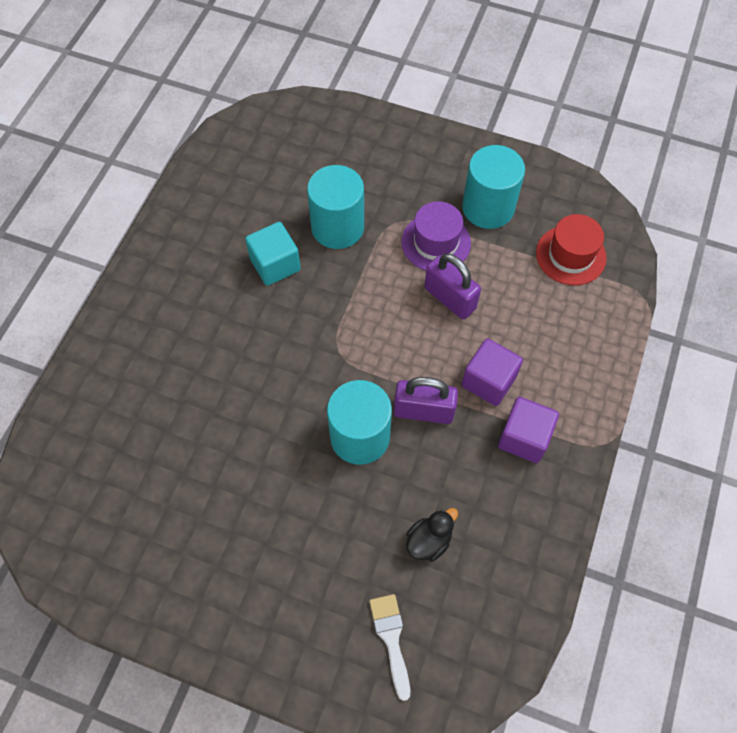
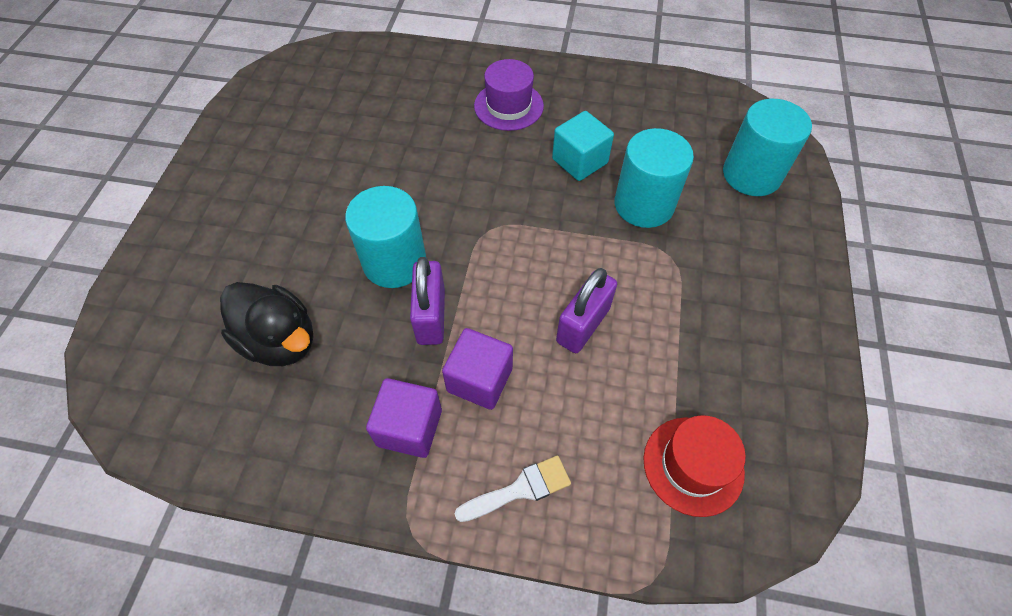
camera: 80 degrees right, 5 degrees down
(391, 639) = (179, 320): white brush -> white brush (519, 489)
(429, 541) = (280, 340): black duck -> black duck, size x1.72
(436, 242) = (657, 301): purple hat -> purple hat (508, 106)
(488, 207) = (731, 353): turquoise cylinder -> turquoise cylinder (751, 175)

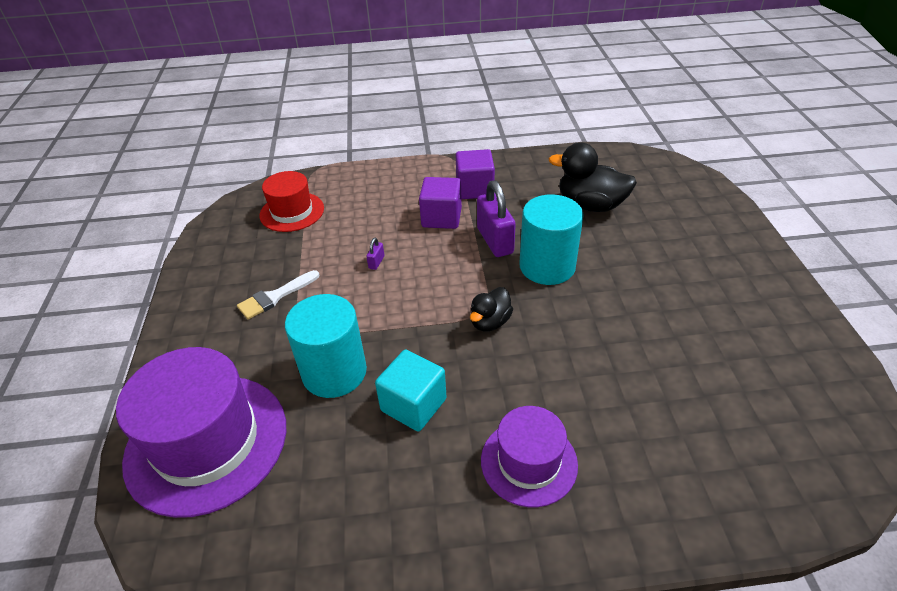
camera: 165 degrees right, 15 degrees down
(486, 214) = (490, 322): none -> black duck
(519, 489) = (397, 181): white brush -> white brush (275, 296)
(583, 325) = (376, 262): purple padlock -> purple padlock, size x0.42
(751, 175) = (207, 442): turquoise cylinder -> purple hat

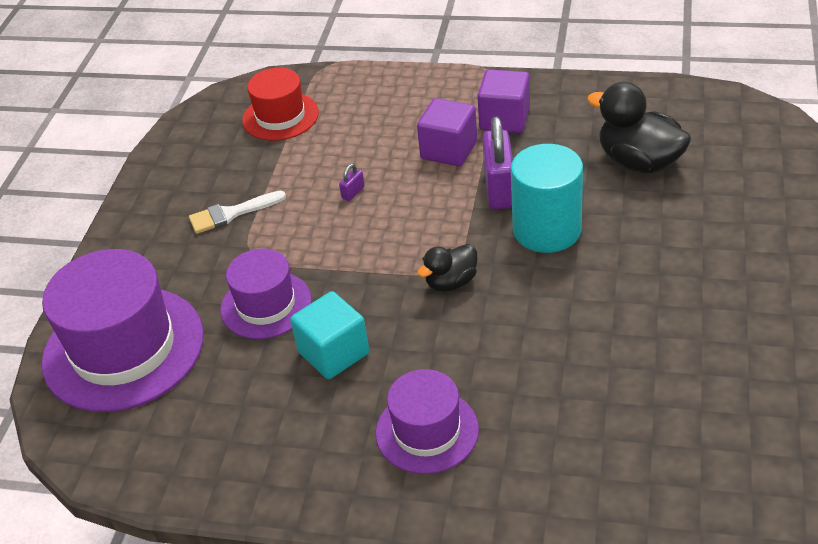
camera: 20 degrees right, 0 degrees up
(334, 372) = (266, 305): turquoise cylinder -> purple hat

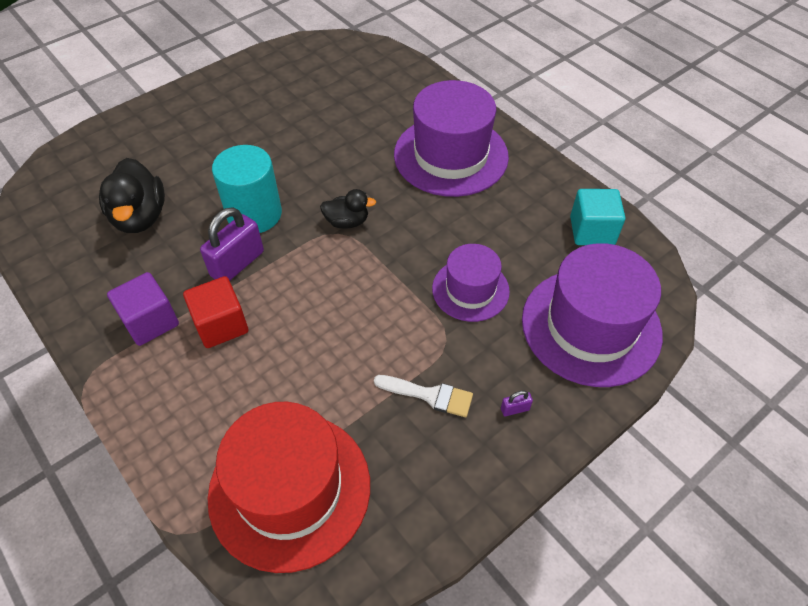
camera: 145 degrees left, 10 degrees up
(280, 116) = (290, 489): red hat -> red hat, size x1.73
(334, 353) = (458, 227): turquoise cube -> turquoise cube (592, 231)
(353, 192) = (326, 340): purple padlock -> purple padlock (515, 409)
(427, 431) = (451, 155): purple hat -> purple hat, size x1.73
(449, 150) = (221, 325): purple cube -> red cube

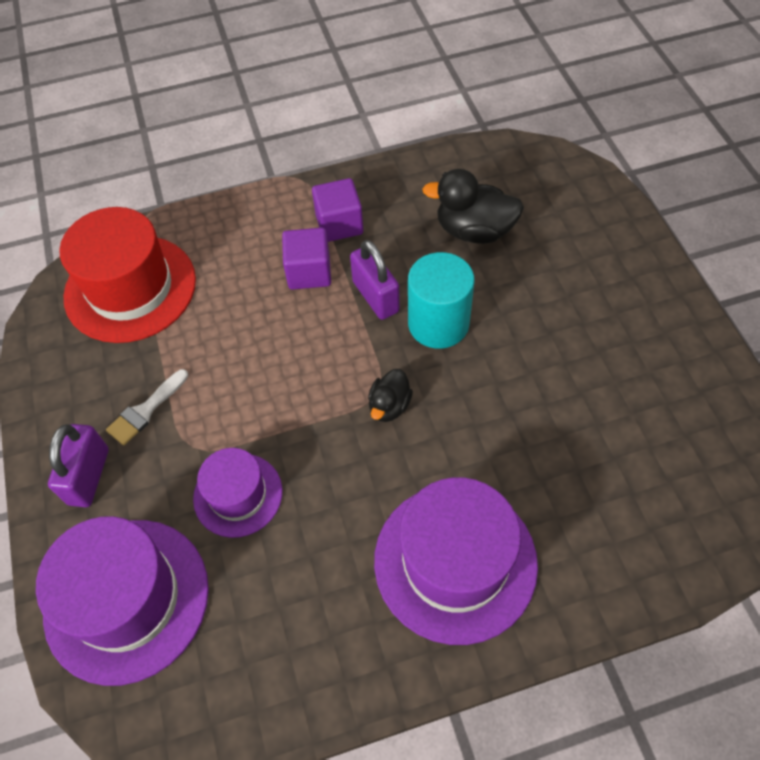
camera: 115 degrees right, 5 degrees up
(221, 325) = (309, 272): red cube -> purple cube
(515, 409) = (89, 476): purple padlock -> purple padlock, size x2.36
(592, 231) = (249, 681): turquoise cube -> none

